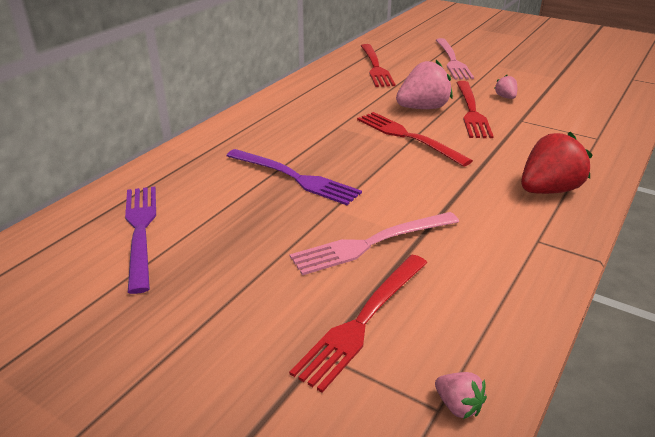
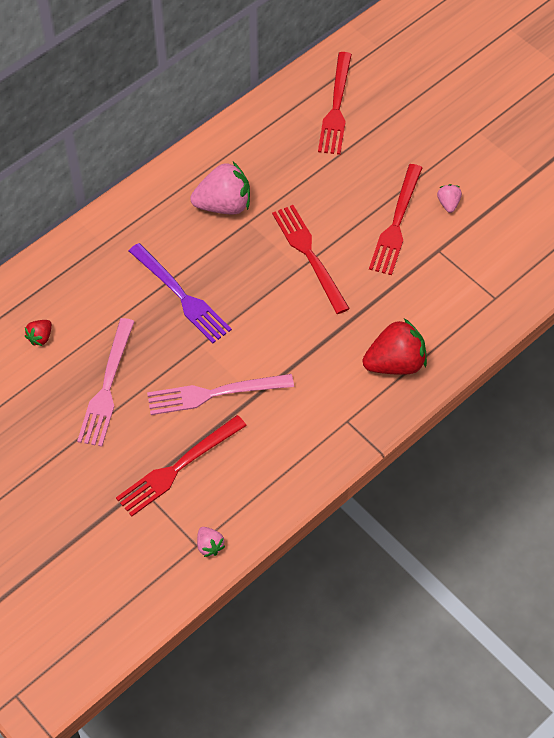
camera: 15 degrees right, 25 degrees up
(140, 231) = (40, 337): purple fork -> red strawberry
(423, 108) = (348, 206): pink strawberry -> pink strawberry (224, 205)
(452, 61) = (433, 110): pink fork -> pink fork (107, 387)

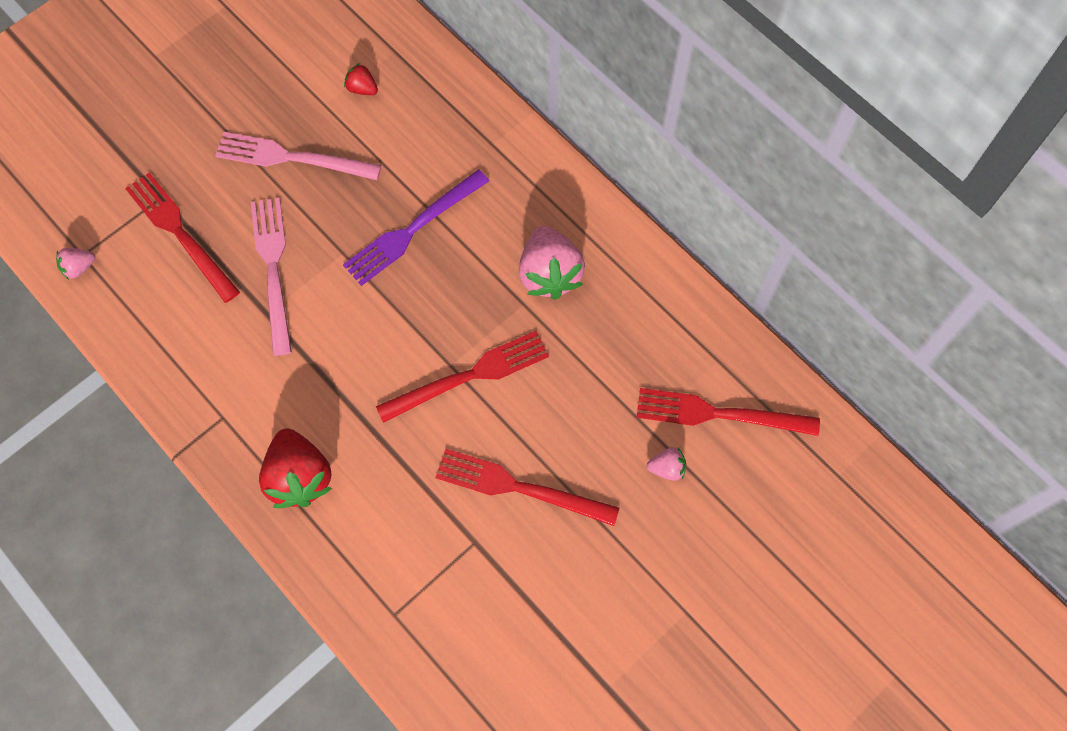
camera: 90 degrees right, 10 degrees up
(448, 204) = (553, 560): pink strawberry -> pink strawberry (666, 468)

